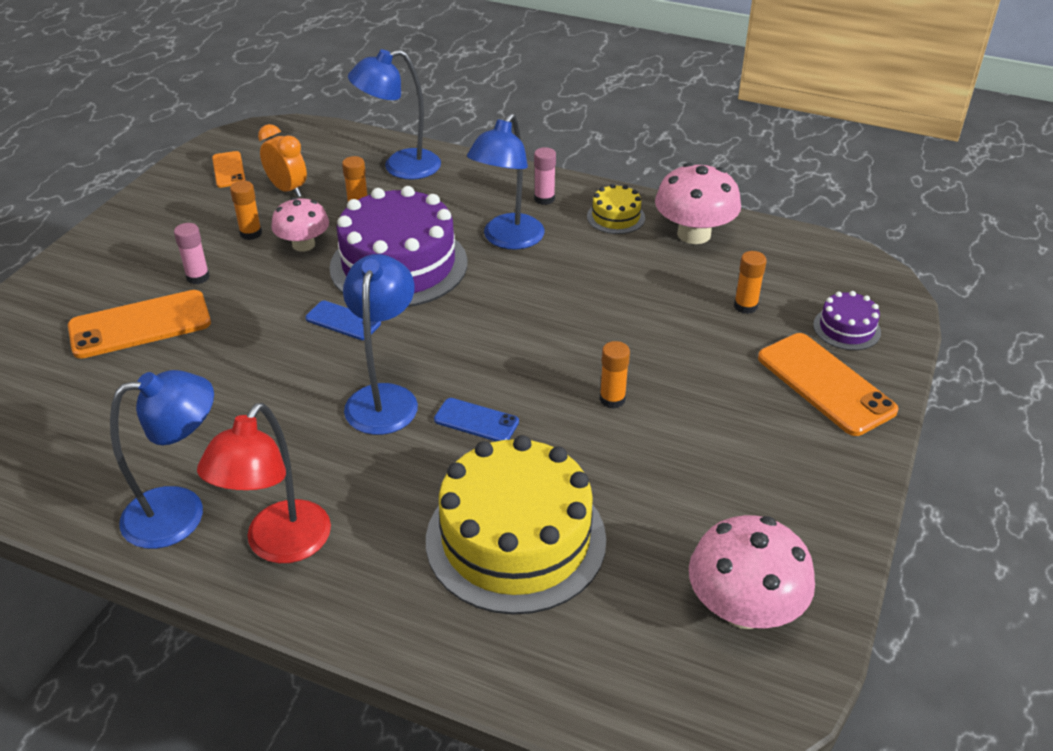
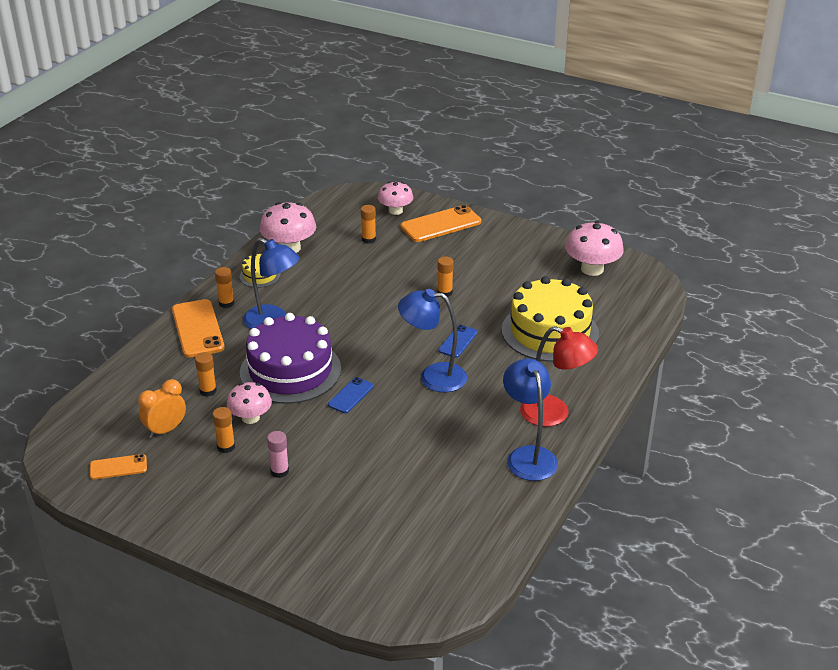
camera: 85 degrees left, 5 degrees down
(140, 325) = (335, 497): orange phone -> orange phone (197, 329)
(400, 167) = (154, 370): blue lamp -> none
(544, 199) = (226, 303): pink glue stick -> orange glue stick
(846, 328) = (395, 211): purple cake -> pink mushroom

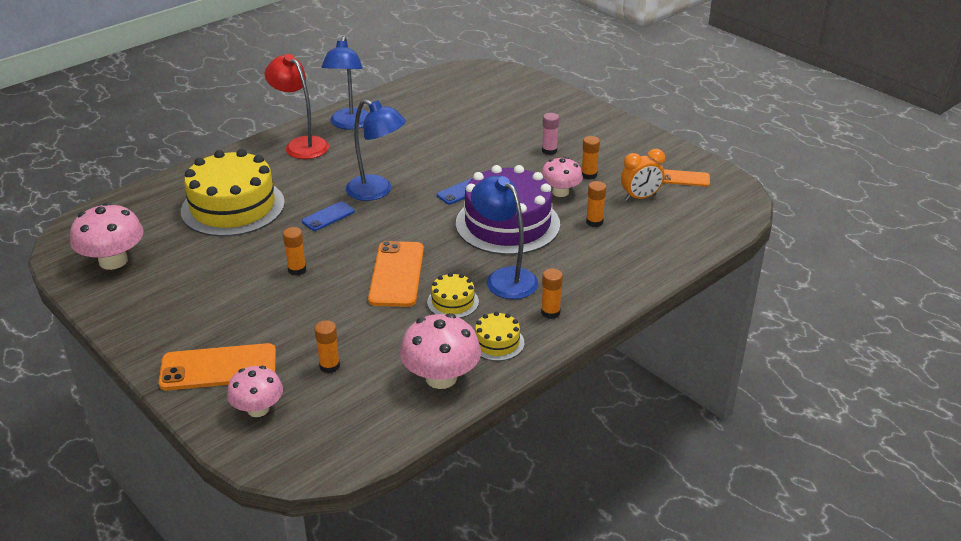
camera: 160 degrees left, 0 degrees up
(197, 329) = (591, 288): orange phone -> orange phone (397, 274)
(306, 295) = (453, 302): none -> yellow cake

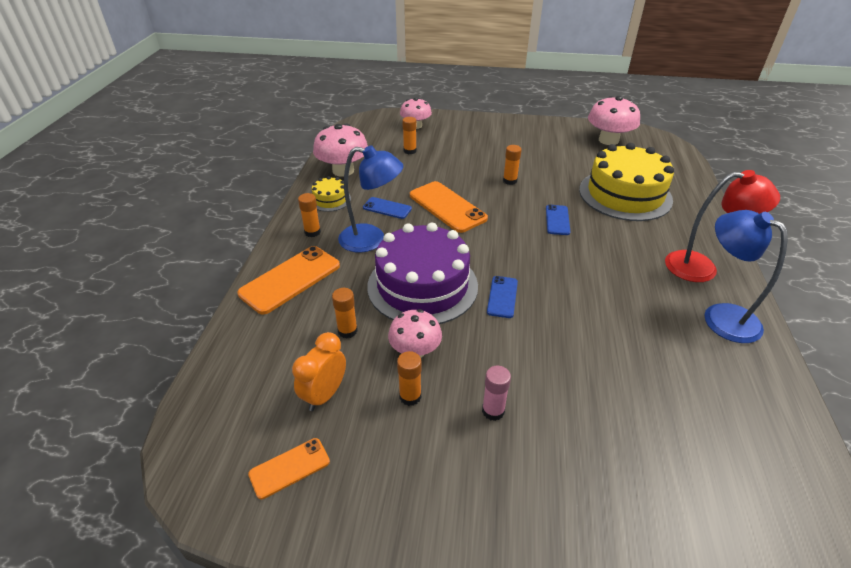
camera: 140 degrees right, 5 degrees up
(218, 368) = (461, 129): orange phone -> orange phone (290, 279)
(377, 191) = (564, 258): blue lamp -> none
(453, 302) = (387, 208): yellow cake -> blue phone

